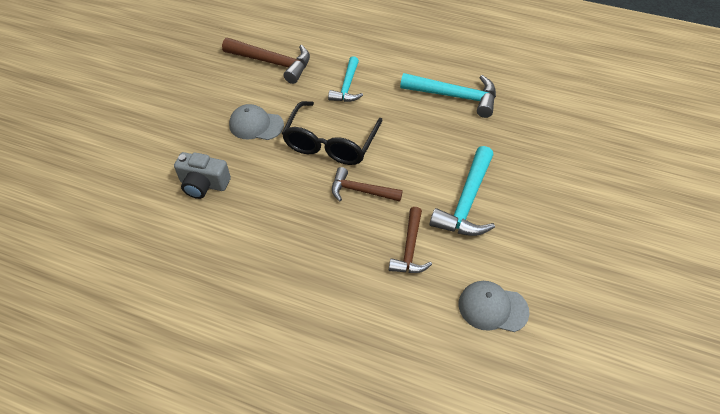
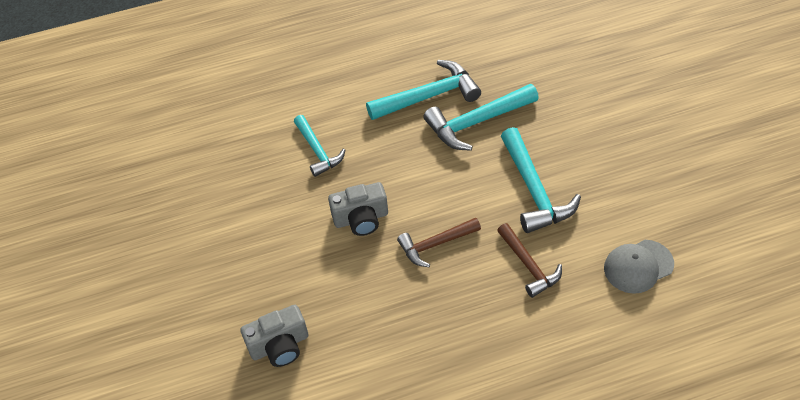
camera: 35 degrees left, 0 degrees up
(256, 125) = (267, 250): grey cap -> none
(273, 63) = (213, 174): brown hammer -> none
(330, 143) = (361, 218): black glasses -> grey camera
(471, 132) = (476, 122): none -> turquoise hammer

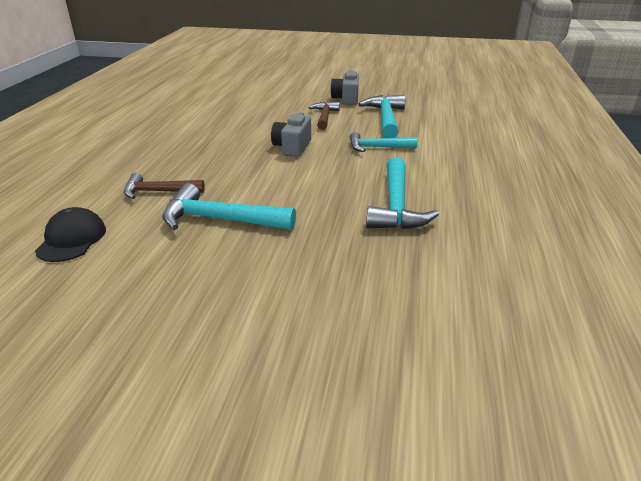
camera: 115 degrees right, 20 degrees down
(279, 345) = (235, 110): grey camera -> grey camera (346, 99)
(435, 244) = (232, 164): brown hammer -> brown hammer (324, 117)
(476, 122) = (335, 219): turquoise hammer -> turquoise hammer (386, 119)
(638, 266) = (72, 239): grey cap -> black cap

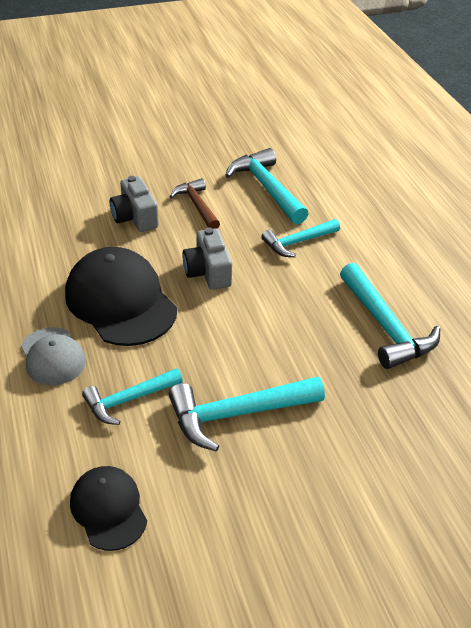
camera: 30 degrees left, 10 degrees up
(142, 160) = (53, 356): none -> grey cap
(158, 192) = (128, 400): brown hammer -> turquoise hammer
(216, 147) = (120, 301): none -> black cap
(346, 99) = (192, 163): grey camera -> grey camera (135, 217)

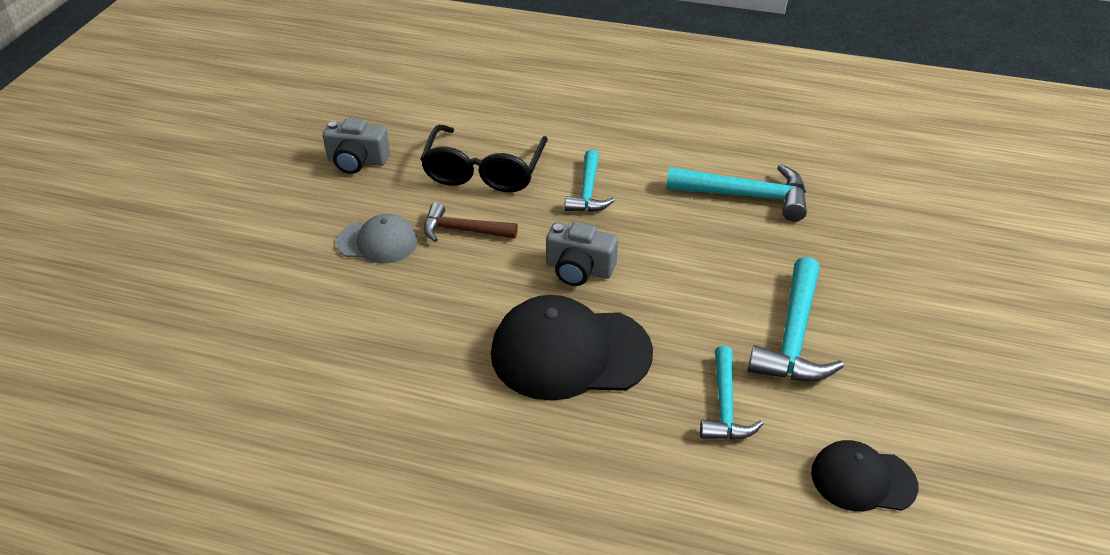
camera: 55 degrees left, 0 degrees up
(53, 356) = (616, 442): grey cap -> grey cap (377, 242)
(135, 217) = (436, 284): grey camera -> grey camera (357, 161)
(267, 188) = (484, 171): turquoise hammer -> black glasses

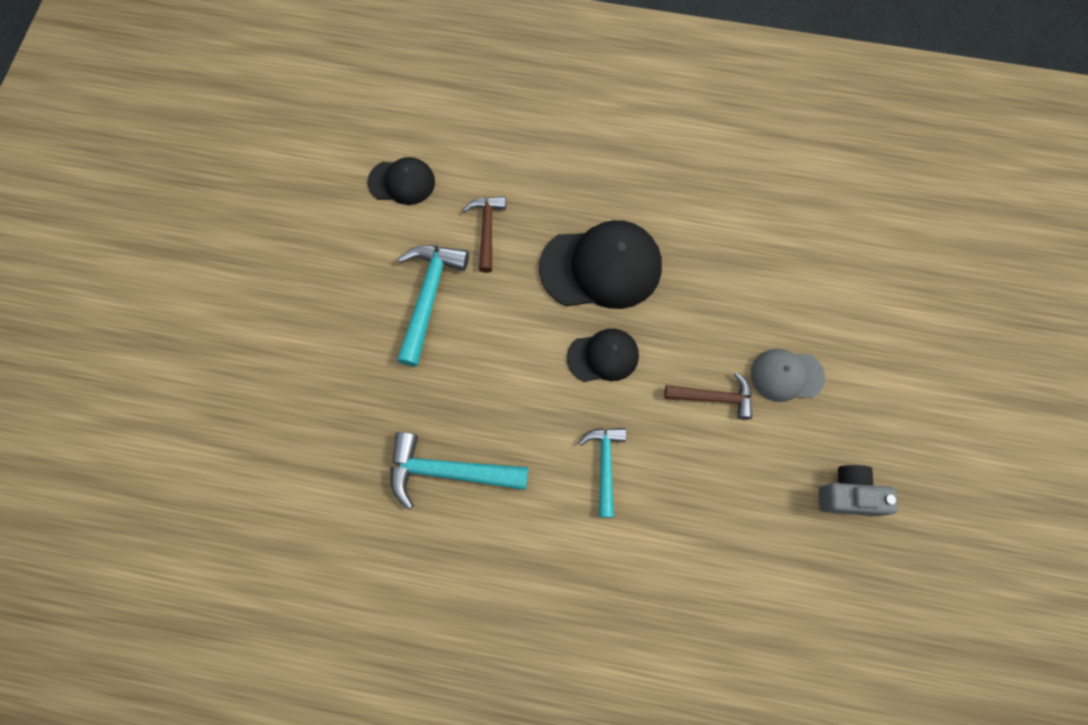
camera: 175 degrees right, 30 degrees up
(484, 171) = (713, 488): black glasses -> none
(579, 269) = (603, 356): grey camera -> black cap
(725, 406) = (487, 229): turquoise hammer -> brown hammer

